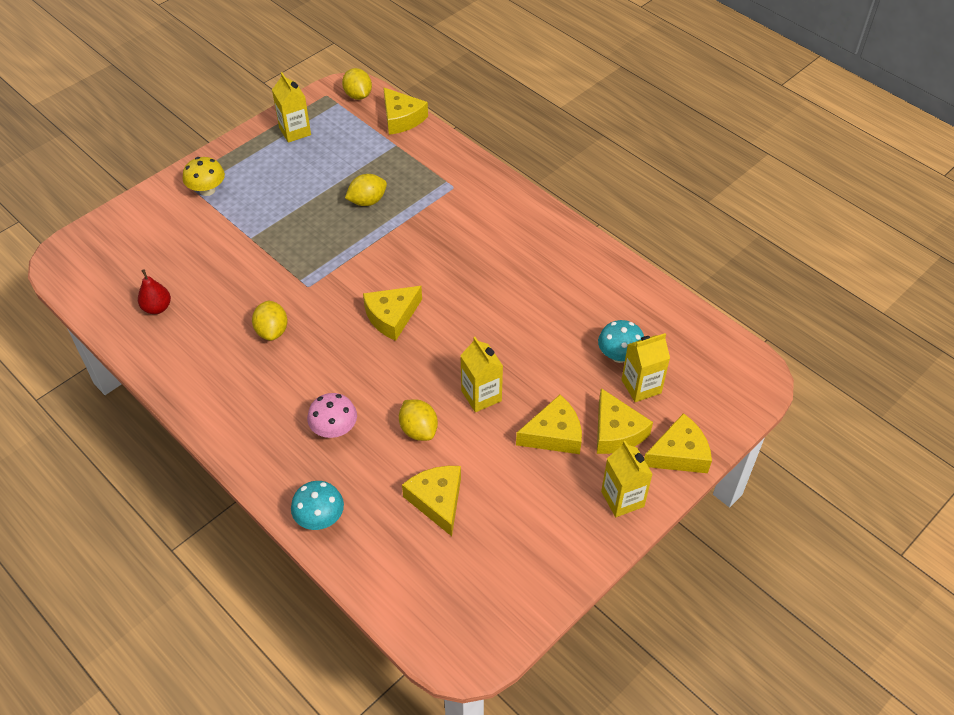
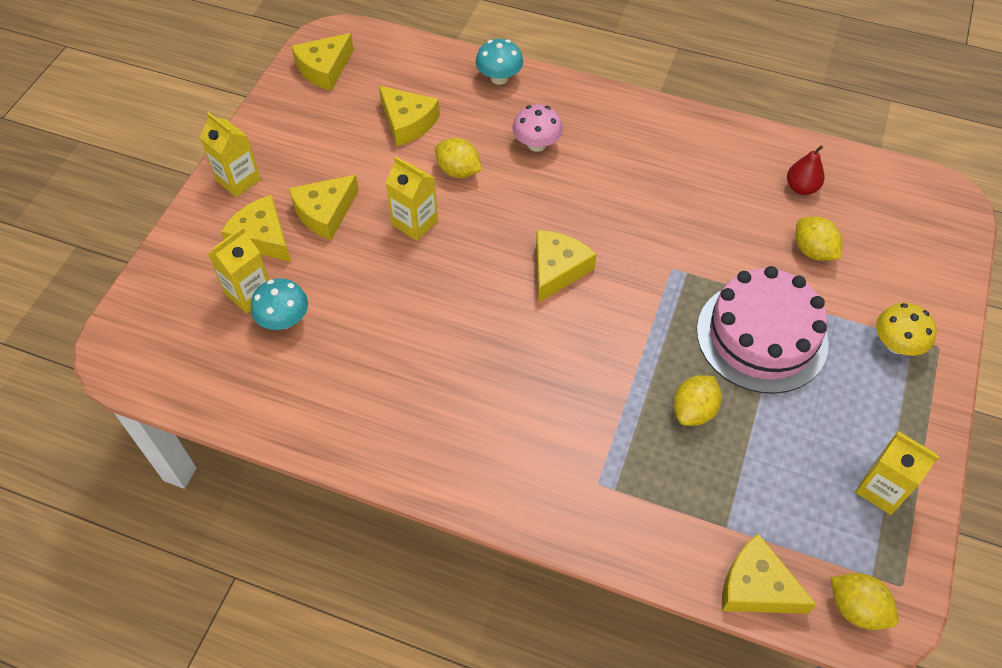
camera: 155 degrees right, 5 degrees up
(272, 331) = (668, 208): yellow lemon -> yellow lemon (813, 251)
(286, 224) = (761, 336): none -> pink cake
(679, 454) = (192, 239): yellow cheese -> yellow cheese (324, 69)

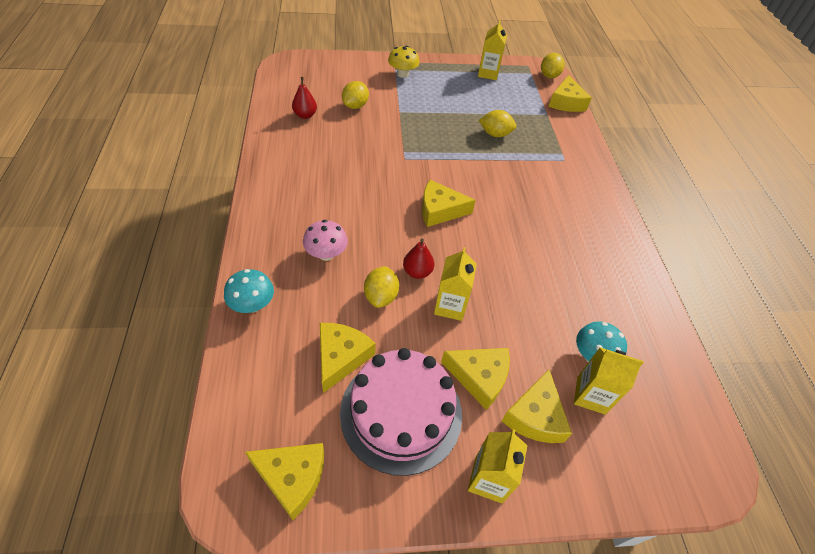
camera: 120 degrees left, 5 degrees down
(473, 212) = (417, 272): none -> red pear
(761, 336) = (429, 117): pink cake -> pink cake (401, 412)

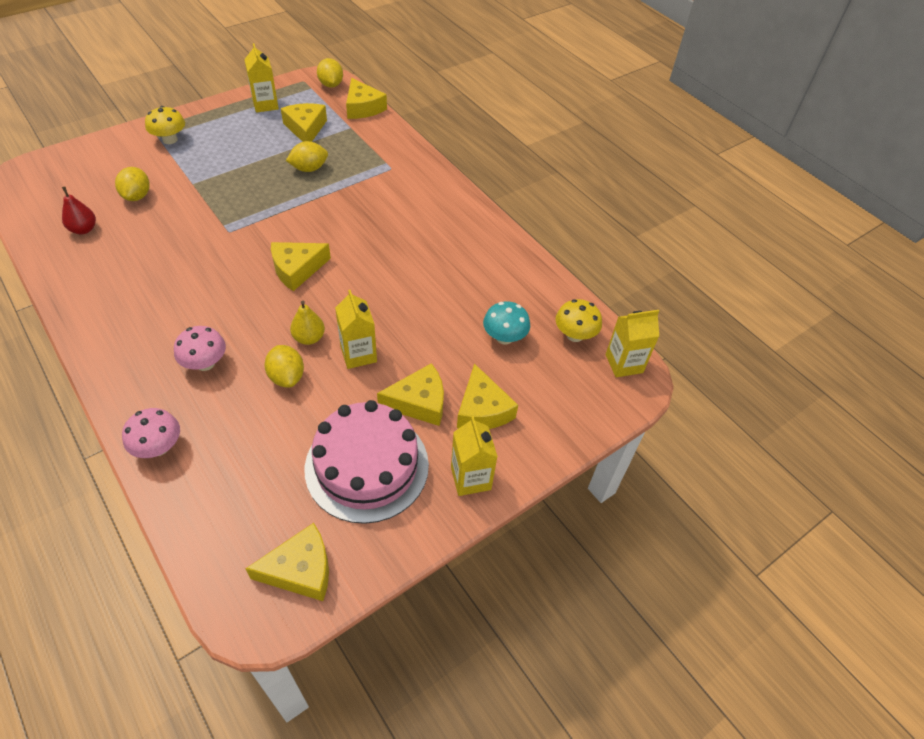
camera: 30 degrees left, 0 degrees up
(252, 305) = (158, 447): turquoise mushroom -> pink mushroom
(341, 357) = (282, 449): yellow cheese -> yellow cheese (306, 128)
(417, 272) = (309, 338): red pear -> yellow pear
(591, 395) = (518, 370): yellow carton -> yellow carton (624, 363)
(667, 389) = (574, 335): none -> yellow mushroom

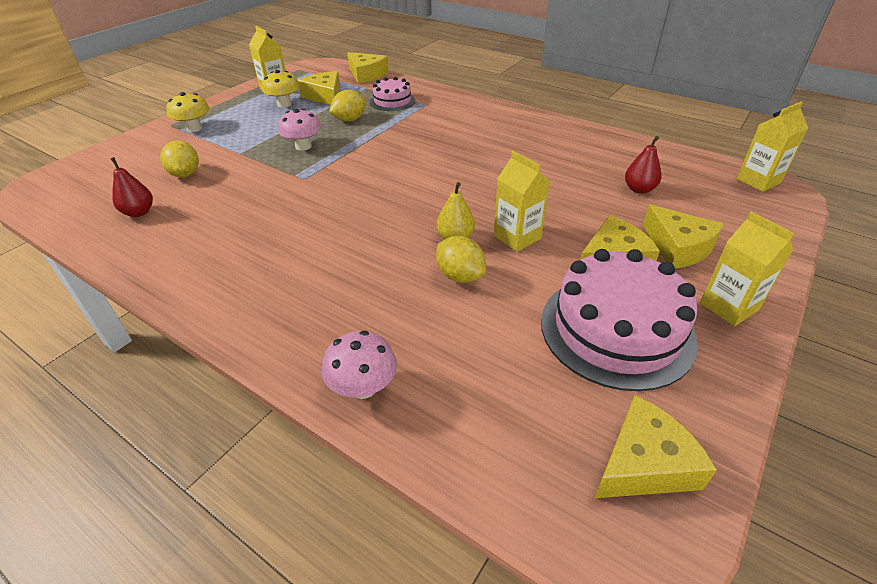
camera: 15 degrees left, 10 degrees down
(205, 363) = (359, 289): pink mushroom -> pink mushroom (303, 146)
(297, 269) = (397, 189): yellow cheese -> none
(331, 85) = (326, 67): yellow lemon -> none
(363, 154) = (392, 101): none -> pink cake
(504, 337) = (639, 189): turquoise mushroom -> red pear
(574, 335) = (696, 172): yellow mushroom -> yellow mushroom (284, 104)

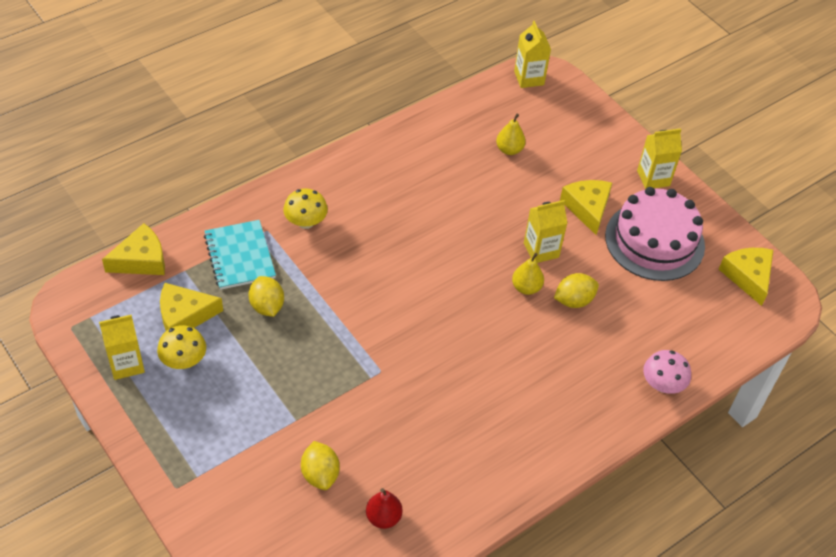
camera: 75 degrees left, 10 degrees up
(185, 174) = (320, 474): yellow lemon -> yellow lemon turned 75 degrees clockwise
(194, 128) = (202, 461): yellow mushroom -> yellow mushroom (306, 222)
(303, 146) = (311, 360): pink mushroom -> none
(392, 101) = (240, 256): pink cake -> turquoise notebook
(639, 189) = (509, 150): red pear -> yellow pear
(678, 247) = (588, 168): yellow cheese -> none

